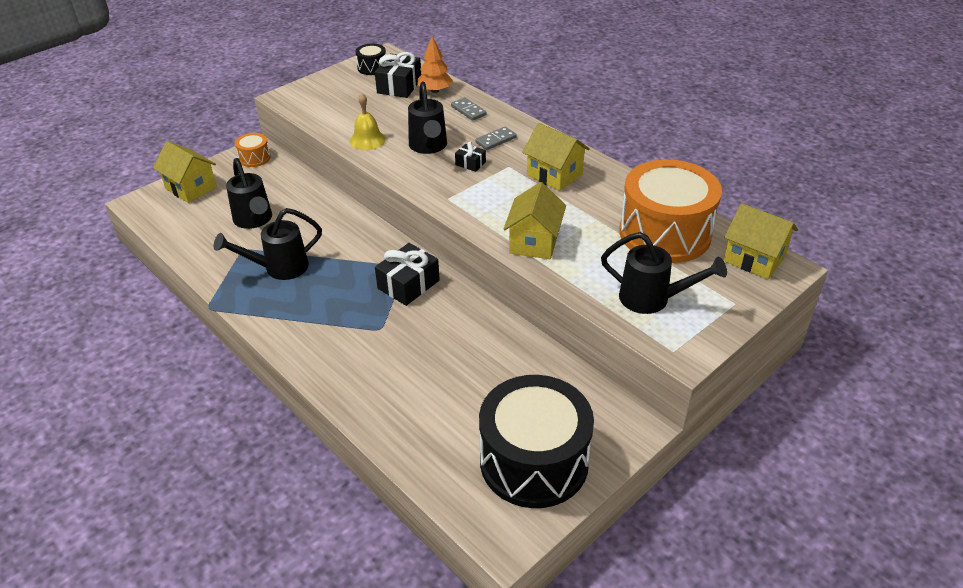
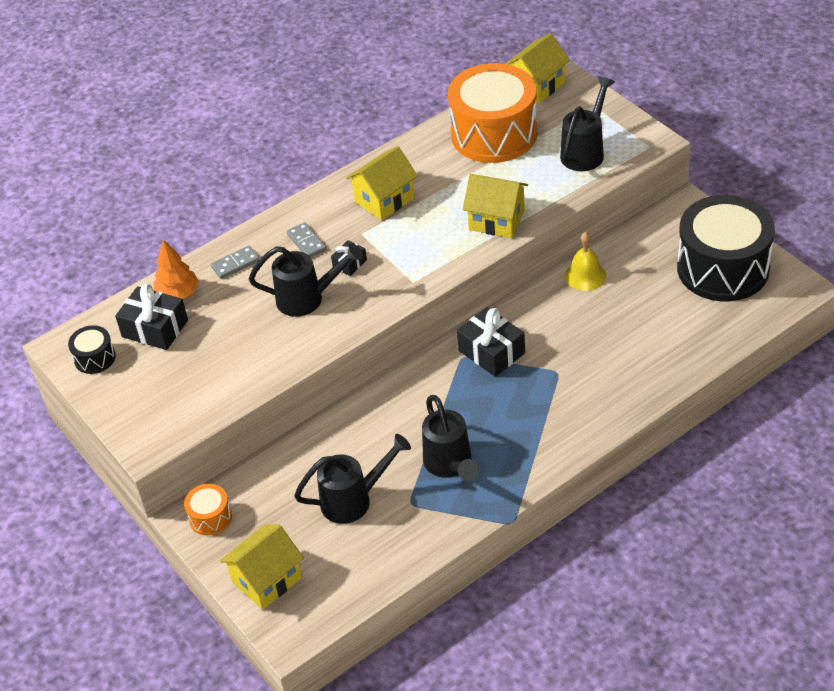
camera: 80 degrees left, 5 degrees up
(367, 140) = (279, 354): yellow bell -> yellow bell (585, 276)

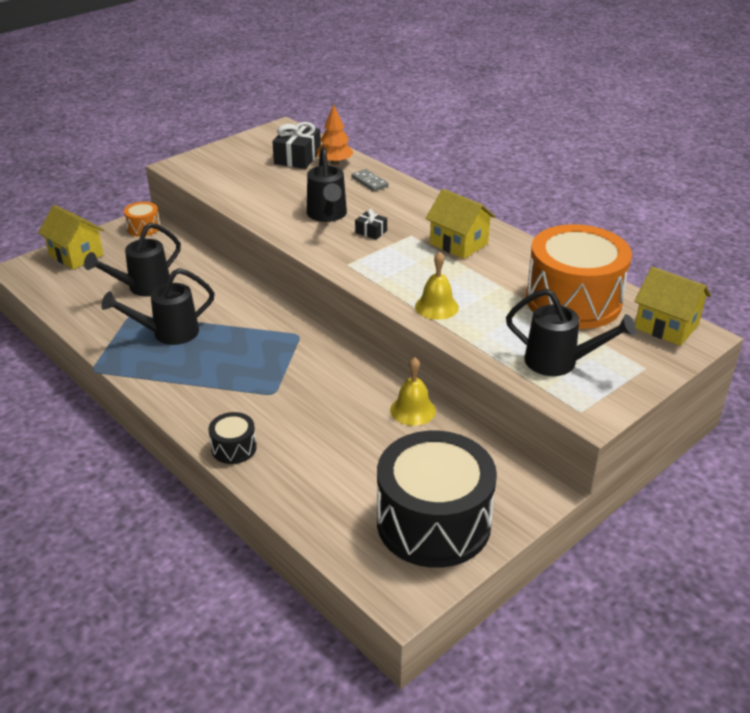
camera: 80 degrees right, 10 degrees down
(95, 358) = (269, 140): black drum -> black drum (234, 448)
(306, 242) = (398, 210): grey domino -> none
(354, 500) = (142, 288): black watering can -> black watering can turned 75 degrees clockwise
(491, 352) = (304, 351): black gift -> none
(496, 220) = (436, 307): yellow house -> yellow bell

